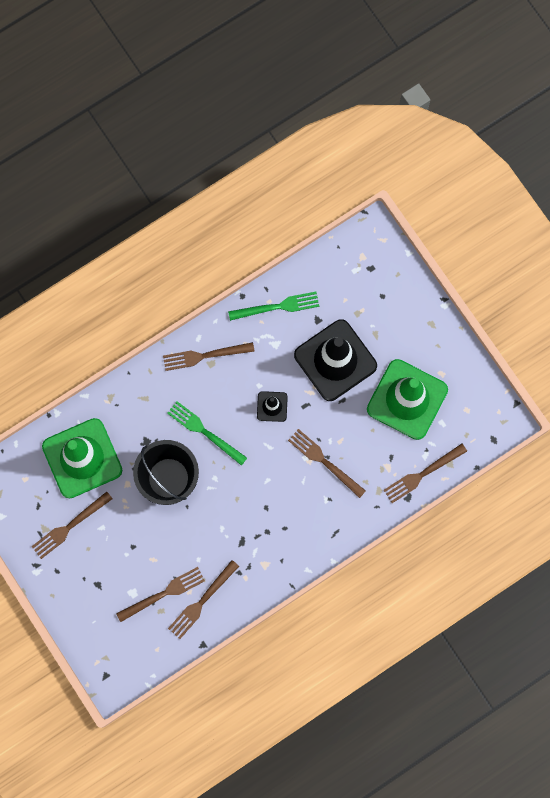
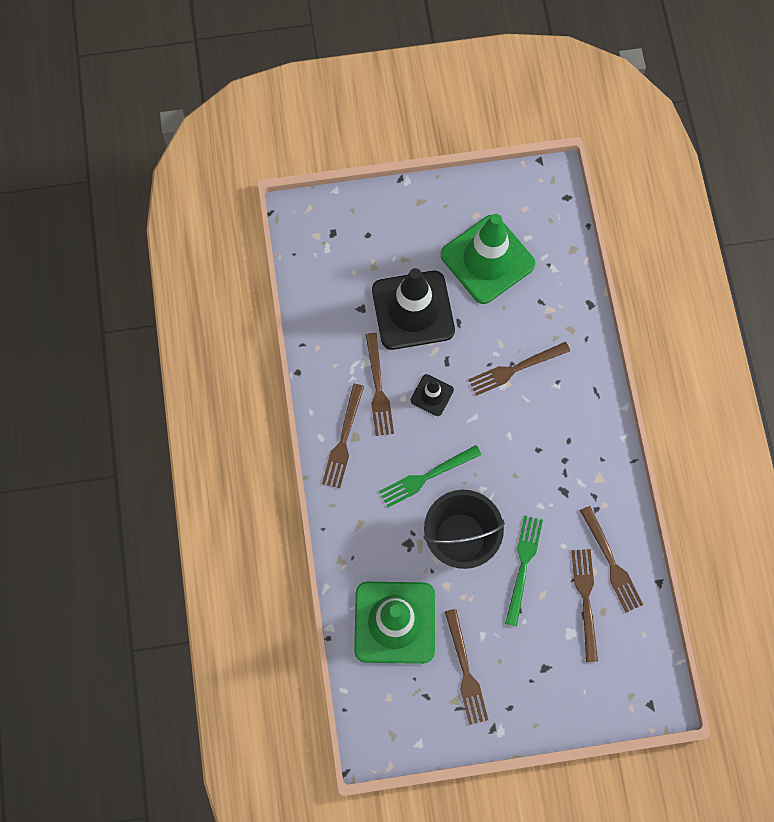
camera: 65 degrees left, 5 degrees down
(277, 307) = (327, 342): green fork -> green fork (523, 565)
(422, 474) = (572, 280): brown fork -> brown fork (378, 388)

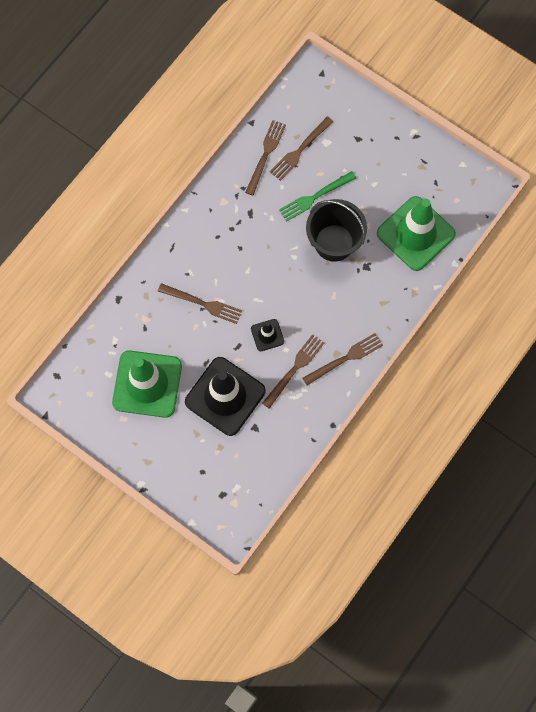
camera: 135 degrees left, 0 degrees up
(426, 477) = (318, 292): green fork -> none
(465, 671) = (402, 175): brown fork -> none

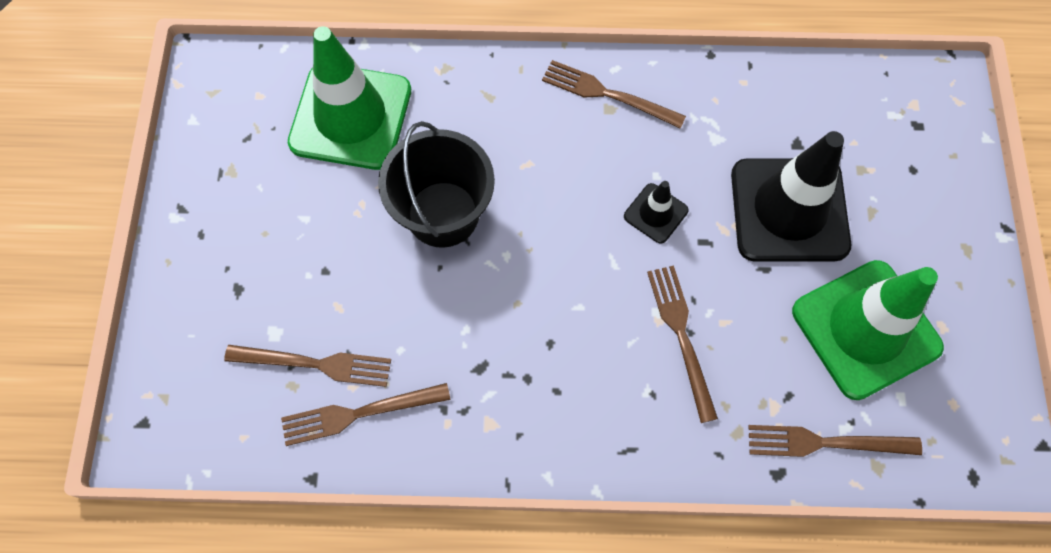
camera: 125 degrees left, 5 degrees down
(294, 369) = (674, 147): brown fork -> brown fork (825, 442)
(315, 197) = (385, 289): green fork -> none

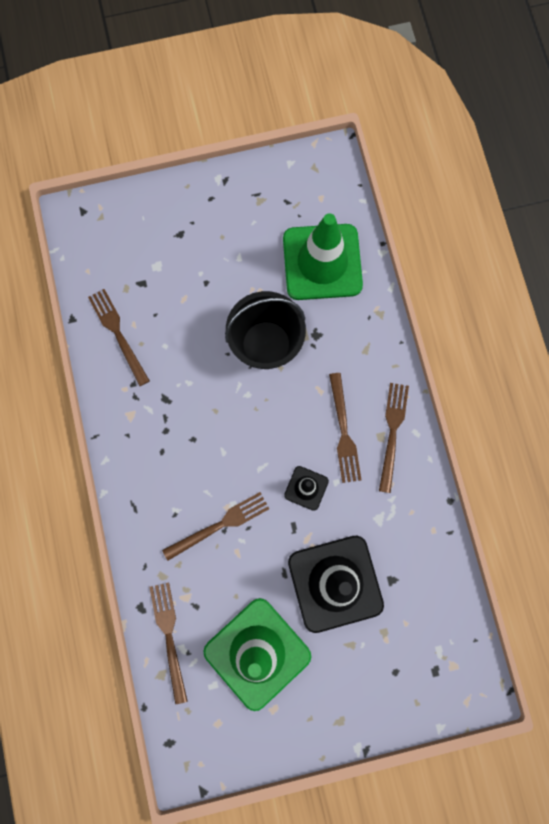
camera: 75 degrees right, 10 degrees up
(315, 364) = (143, 297): brown fork -> brown fork (343, 432)

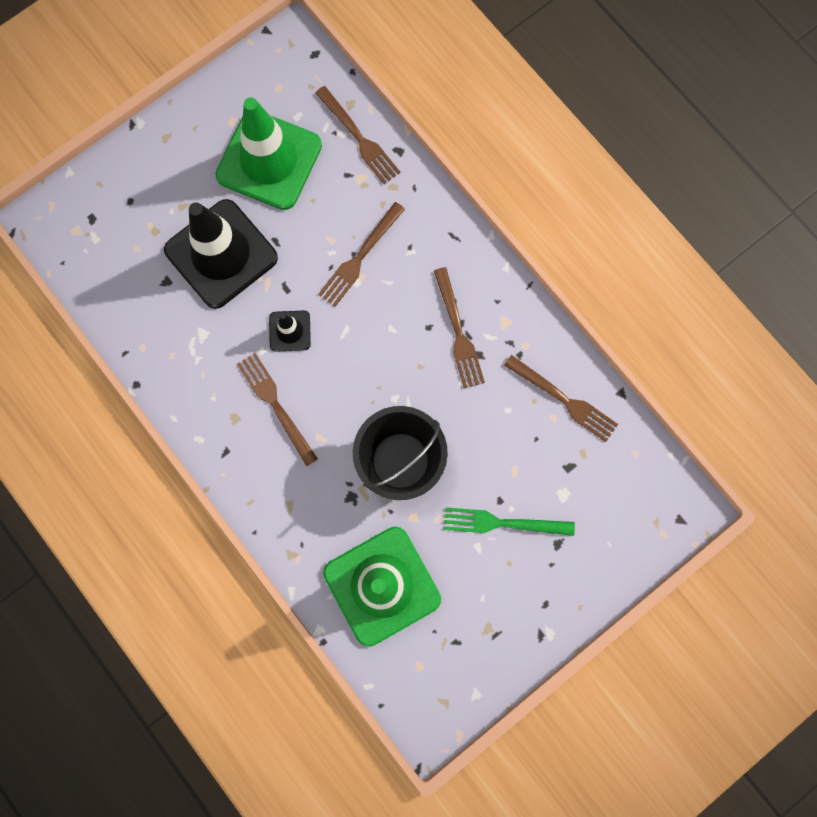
camera: 155 degrees right, 0 degrees up
(212, 266) = (502, 523): none -> green fork
(392, 432) = (224, 428): brown fork -> brown fork (458, 332)

